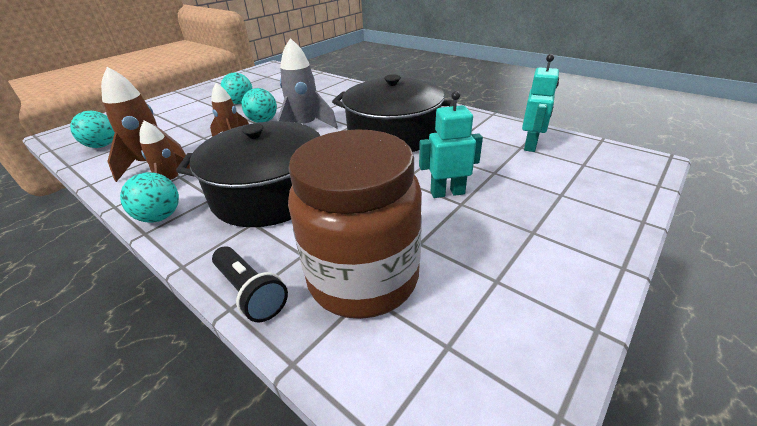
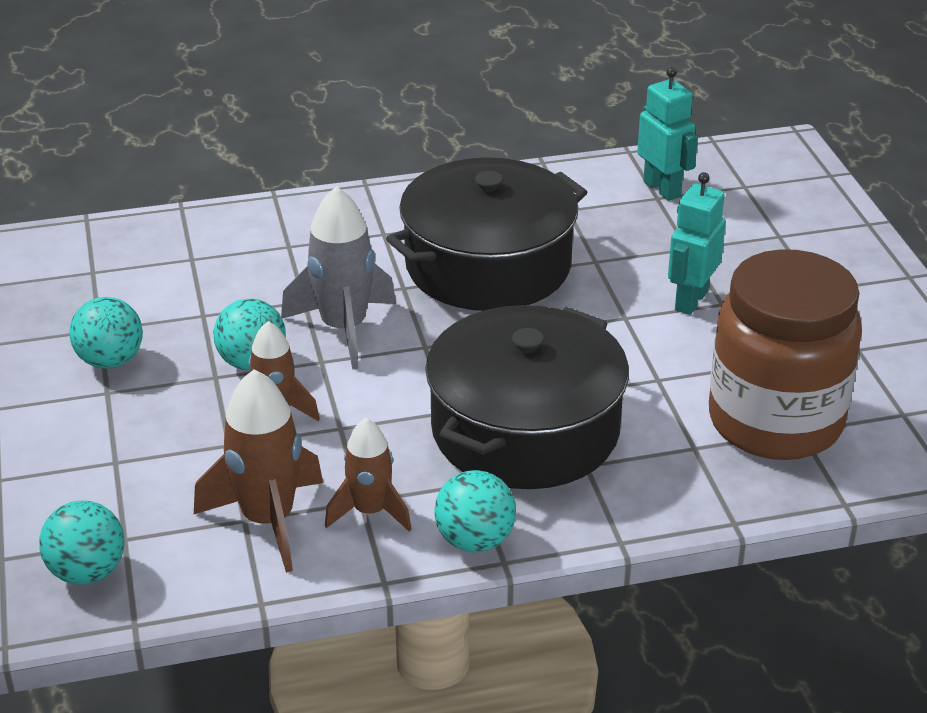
camera: 55 degrees left, 0 degrees up
(250, 292) = (723, 502): black flashlight -> none

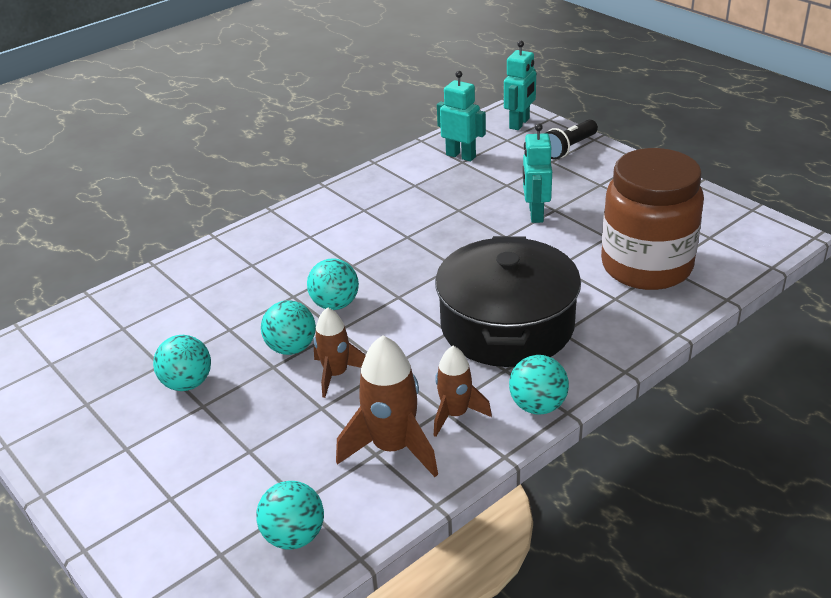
camera: 25 degrees left, 0 degrees up
(343, 329) = (335, 304): grey rocket -> turquoise ball
(488, 265) = (395, 234): black pot -> none
(782, 169) = (519, 123): none -> turquoise robot
(820, 225) = (569, 148): none -> black flashlight

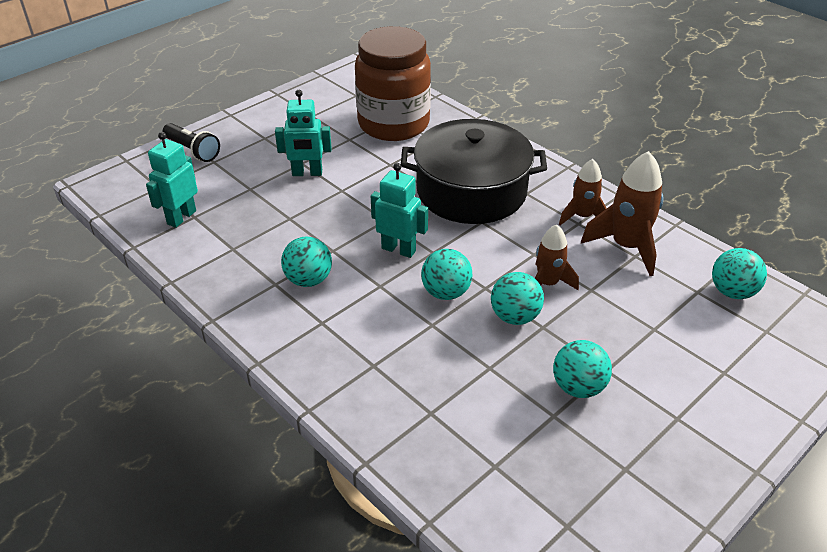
camera: 95 degrees left, 5 degrees up
(519, 123) = (127, 178): turquoise robot -> turquoise robot (398, 249)
(538, 406) = (564, 179): turquoise ball -> turquoise ball (308, 280)

